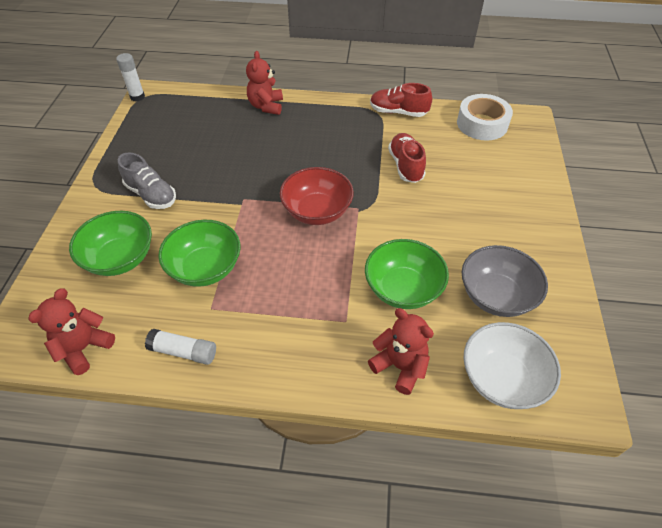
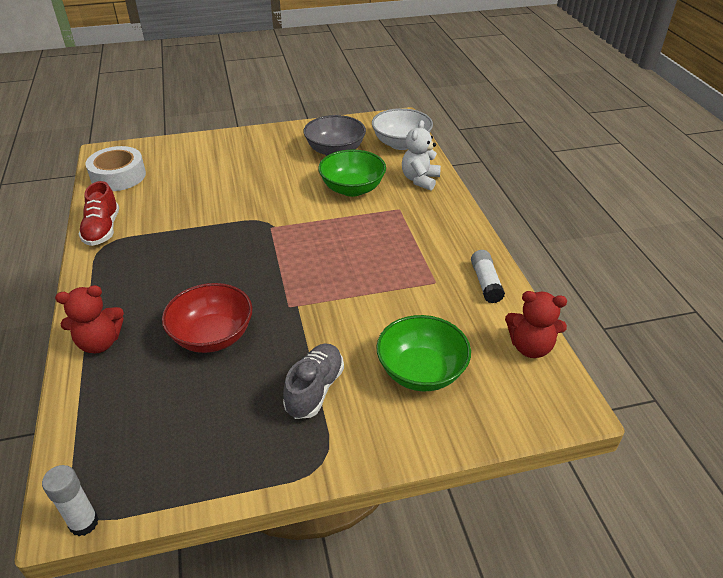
camera: 110 degrees left, 10 degrees down
(205, 268) = (395, 301): green bowl -> none
(317, 211) = (286, 250): red bowl -> red bowl (212, 336)
(400, 366) = (420, 180): red teddy bear -> white teddy bear
(405, 166) = (198, 210): red shoe -> none

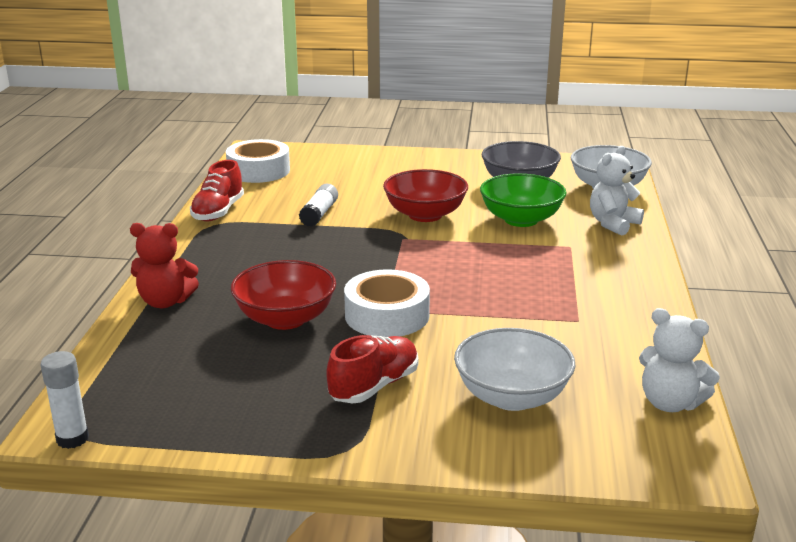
camera: 20 degrees right, 15 degrees down
(277, 198) = (425, 215): none -> red bowl
(293, 312) = (387, 315): none -> white tape
(314, 390) = (374, 386): grey shoe -> red shoe
(421, 371) = (512, 397): green bowl -> white bowl
(485, 283) = (644, 332): white glue stick -> white glue stick (319, 214)
(530, 347) = (670, 403): red teddy bear -> white teddy bear

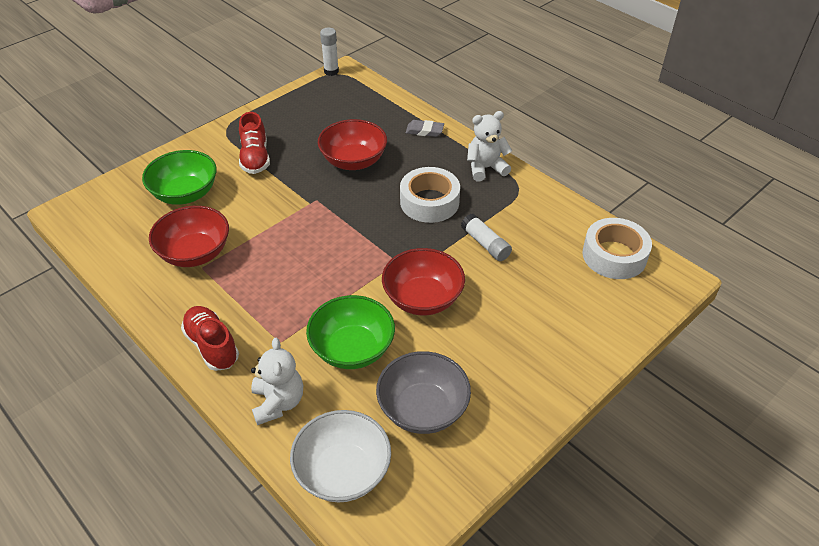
camera: 130 degrees right, 20 degrees up
(165, 302) = (424, 131): red teddy bear -> grey eraser
(218, 212) = (540, 199): red shoe -> red shoe (212, 346)
(387, 315) = (309, 197): white tape -> white tape (429, 202)
(512, 397) = (185, 194): white bowl -> green bowl
(571, 334) = (195, 253): none -> red bowl
(670, 403) = (101, 241): white teddy bear -> white teddy bear (486, 168)

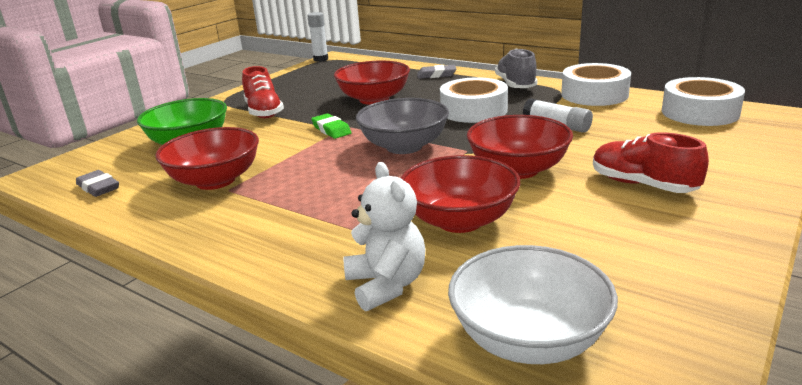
camera: 10 degrees left, 20 degrees down
(109, 240) = (98, 187): none -> grey eraser
(212, 346) = (266, 249): red shoe -> red shoe (642, 185)
(302, 202) = (331, 130): none -> green eraser
(352, 349) = (459, 220): green bowl -> red bowl
(423, 409) = (593, 255): grey bowl -> grey bowl (404, 146)
(486, 168) = (515, 85): white teddy bear -> grey shoe
(544, 203) = (594, 94): none -> white tape

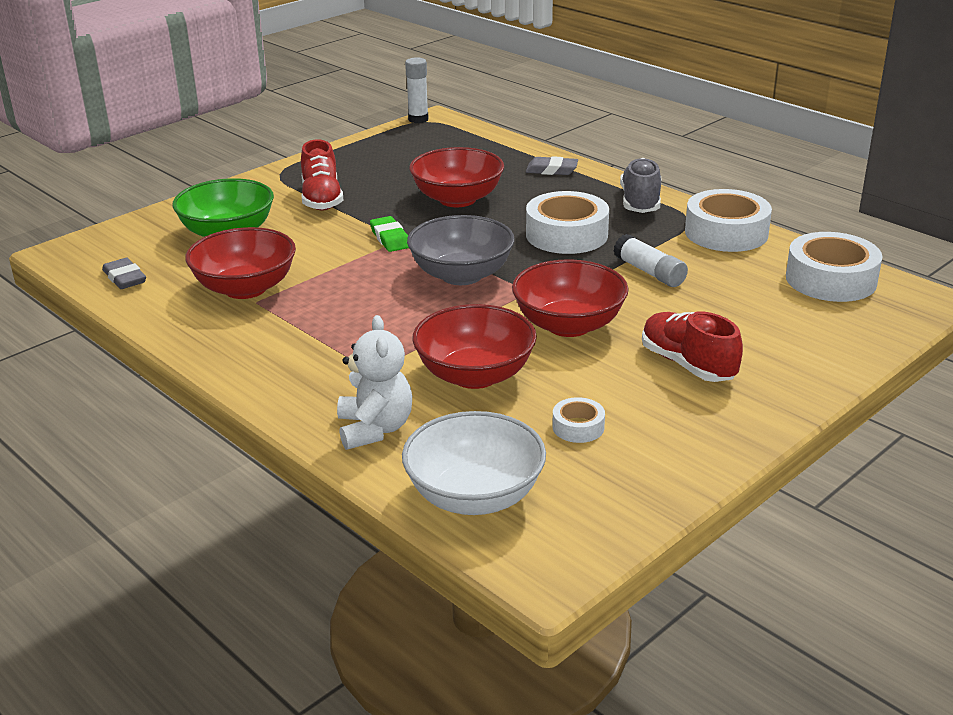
camera: 10 degrees right, 5 degrees up
(586, 251) = (578, 427): none -> white tape

